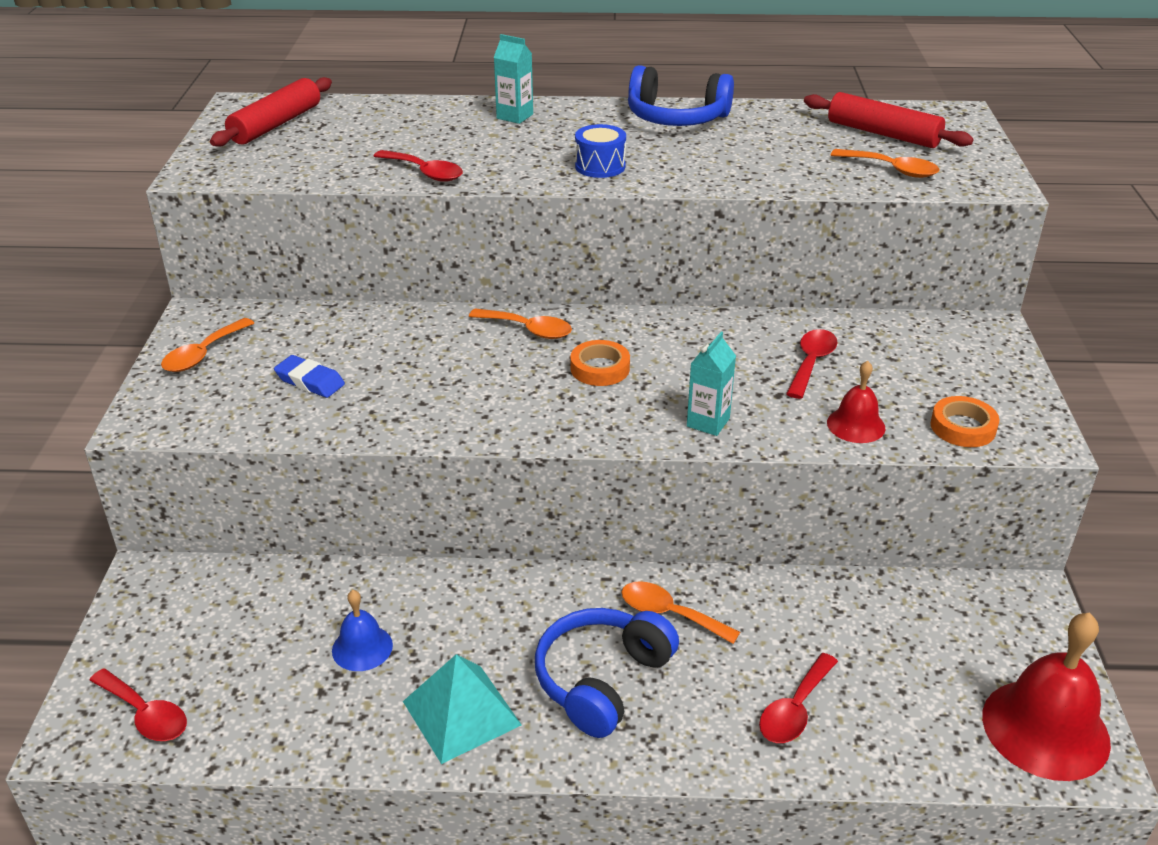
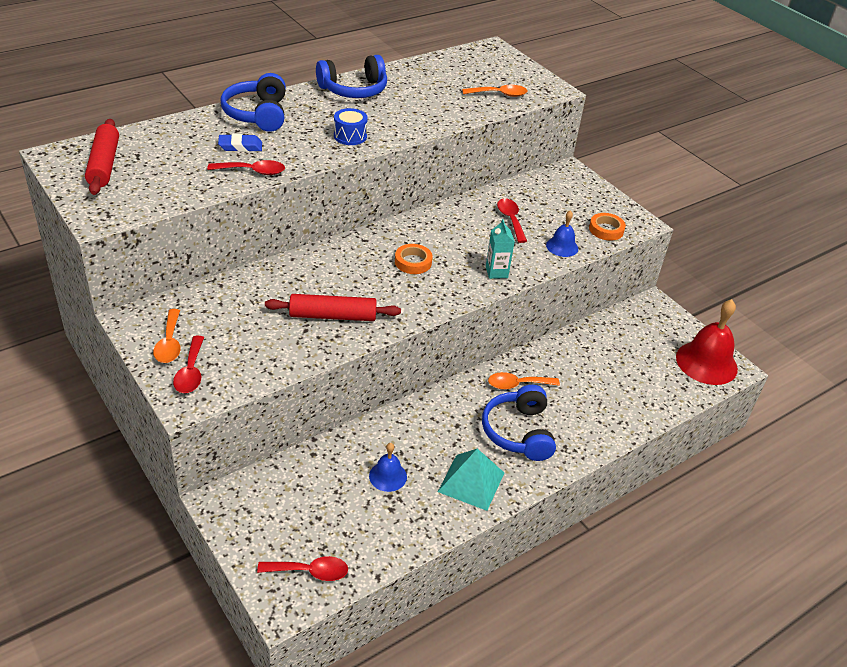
camera: 40 degrees left, 5 degrees up
(310, 381) = (260, 333): blue eraser -> blue eraser (240, 146)
(515, 116) = (257, 114): turquoise carton -> blue headphones
(528, 329) = (350, 253): orange spoon -> none
(795, 709) = (610, 403): red spoon -> red spoon (190, 372)
(856, 425) = (562, 246): red bell -> blue bell
(883, 134) = (472, 71): red rolling pin -> red rolling pin (333, 316)

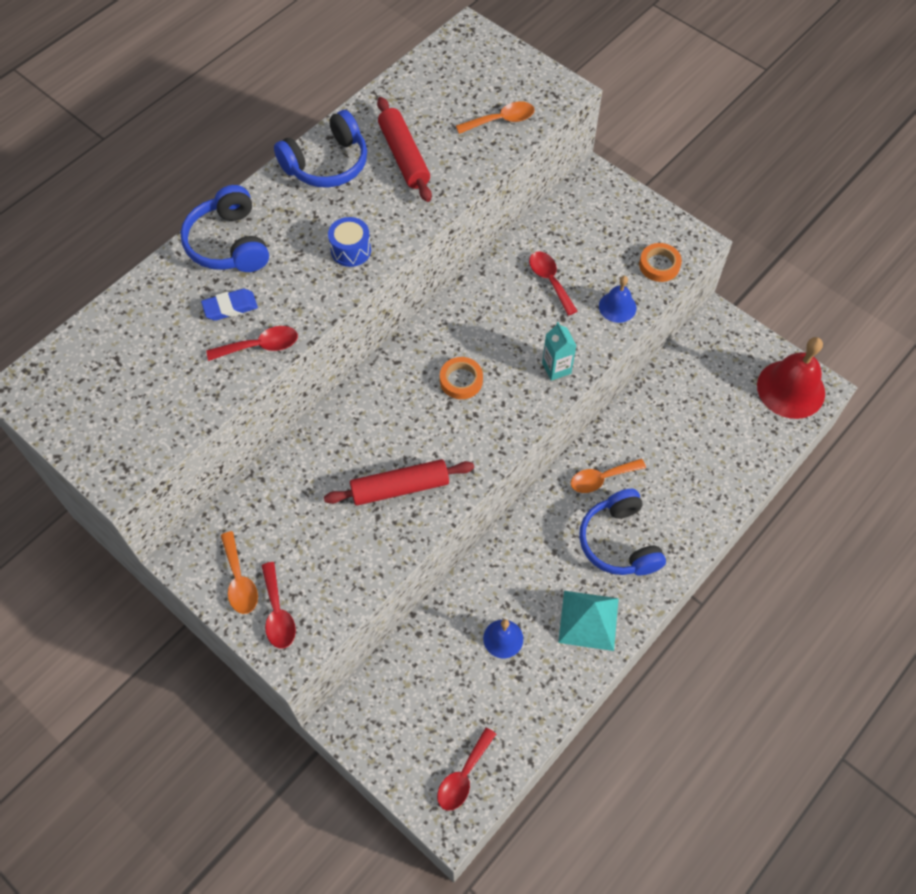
camera: 10 degrees left, 20 degrees up
(104, 164) = (85, 387): red rolling pin -> red rolling pin (404, 156)
(310, 571) = (463, 776): red spoon -> red spoon turned 135 degrees clockwise

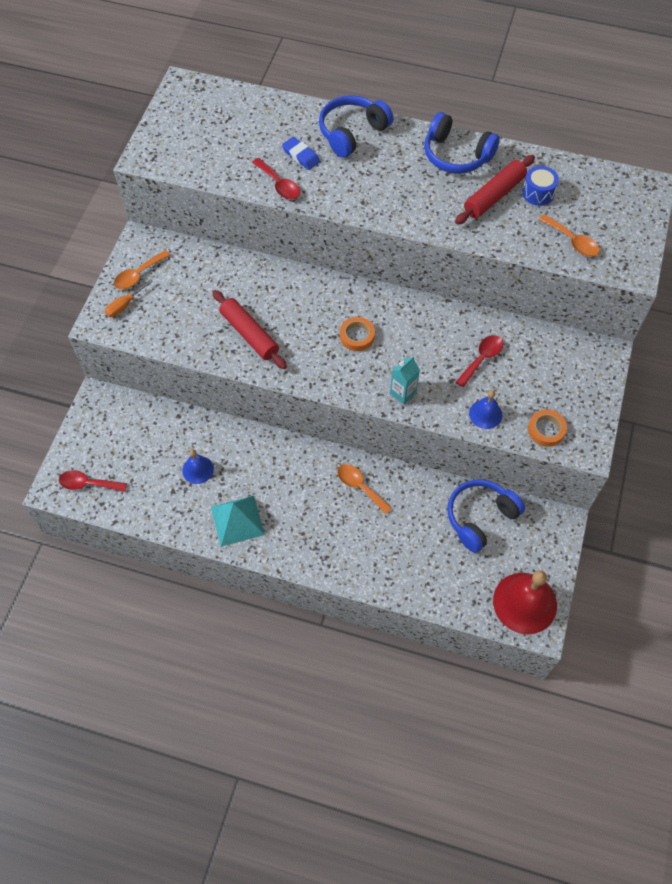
camera: 65 degrees right, 0 degrees up
(278, 613) = (125, 305): red spoon -> orange screwdriver
(351, 250) = (388, 200): blue drum -> blue drum (538, 193)
(619, 542) = (311, 518): blue headphones -> blue headphones (480, 517)

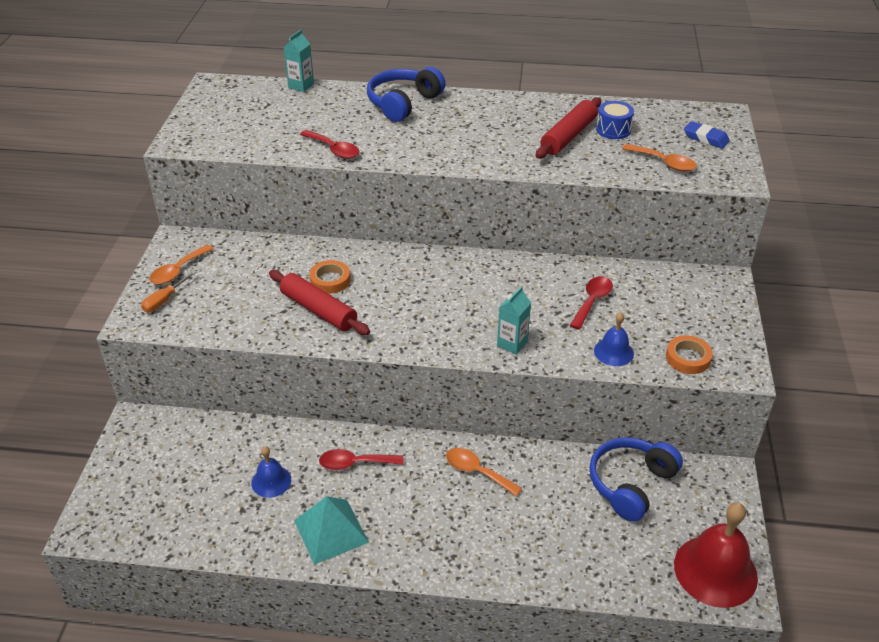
camera: 10 degrees left, 20 degrees down
(88, 484) = (129, 517): red spoon -> red spoon (355, 463)
(262, 97) = (301, 86): none -> turquoise carton
(301, 156) = (352, 125): blue eraser -> blue eraser (705, 138)
(357, 336) = (444, 297): orange tape -> orange tape (330, 280)
(456, 155) = (518, 110): blue headphones -> none

